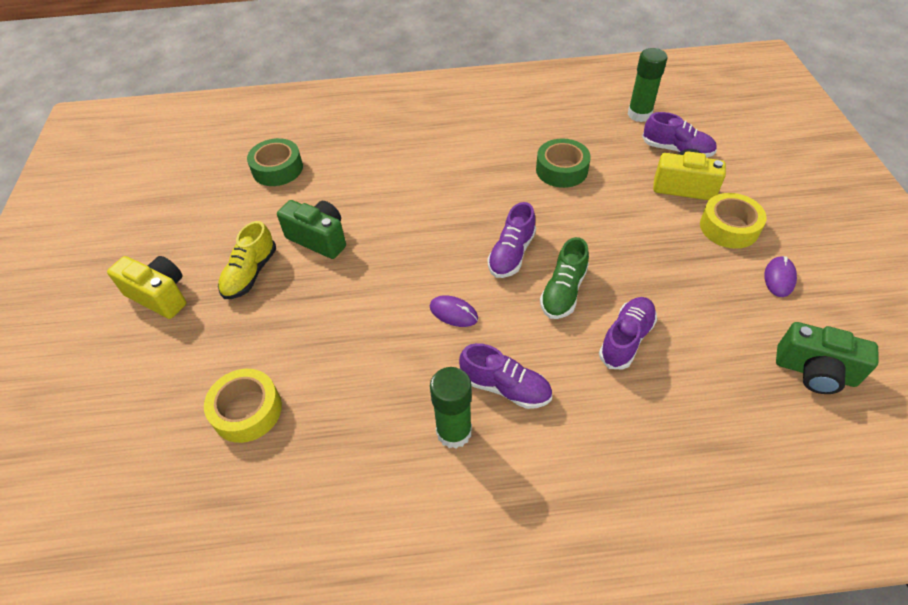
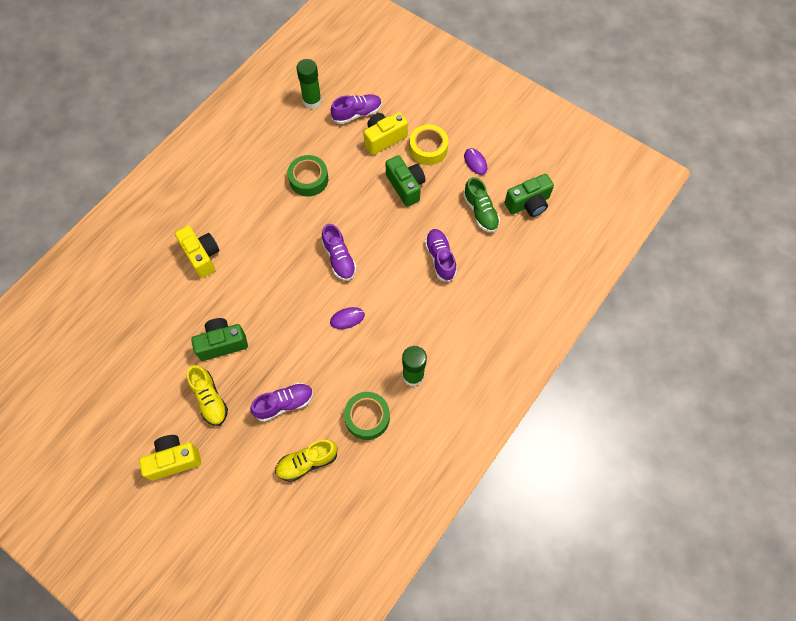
camera: 50 degrees left, 15 degrees up
(247, 410) = (307, 462): yellow tape -> yellow shoe
(277, 169) = (132, 323): green tape -> green tape (367, 417)
(393, 161) = (202, 256): none -> yellow camera
(505, 387) = (412, 333): purple shoe -> purple shoe (284, 404)
(563, 291) = (387, 258): green shoe -> green shoe (480, 212)
(661, 243) = (406, 186): none -> green camera

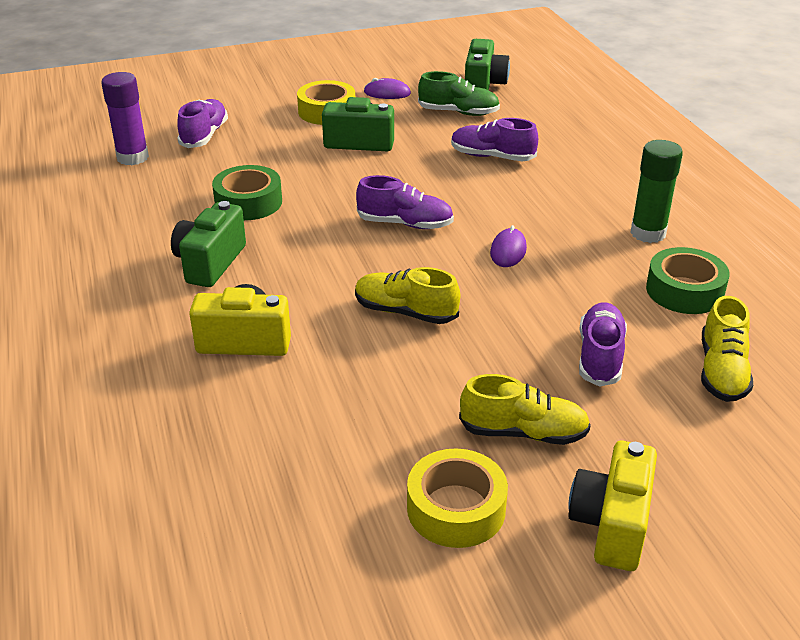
camera: 55 degrees left, 30 degrees down
(149, 398) = (456, 509): none -> yellow tape
(222, 343) = (431, 379): green camera -> green camera (210, 263)
(264, 304) = (405, 312): none -> yellow shoe
(312, 101) = (132, 157): green glue stick -> purple glue stick
(384, 138) = (269, 132): yellow camera -> none

